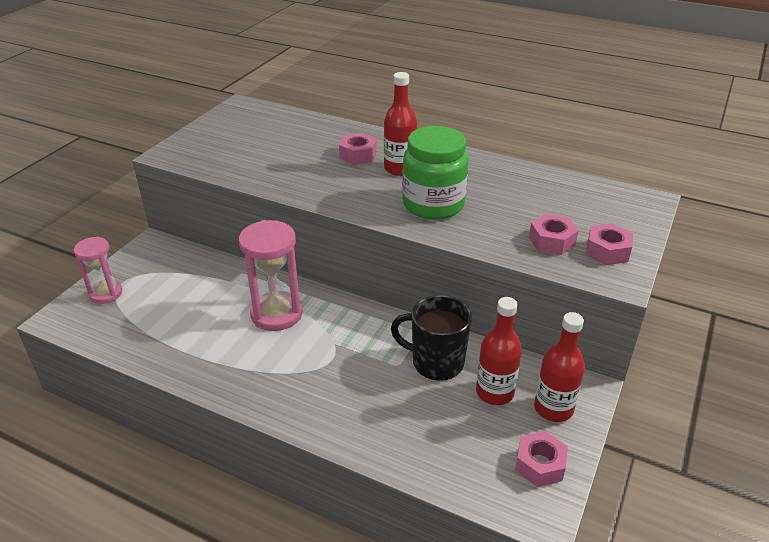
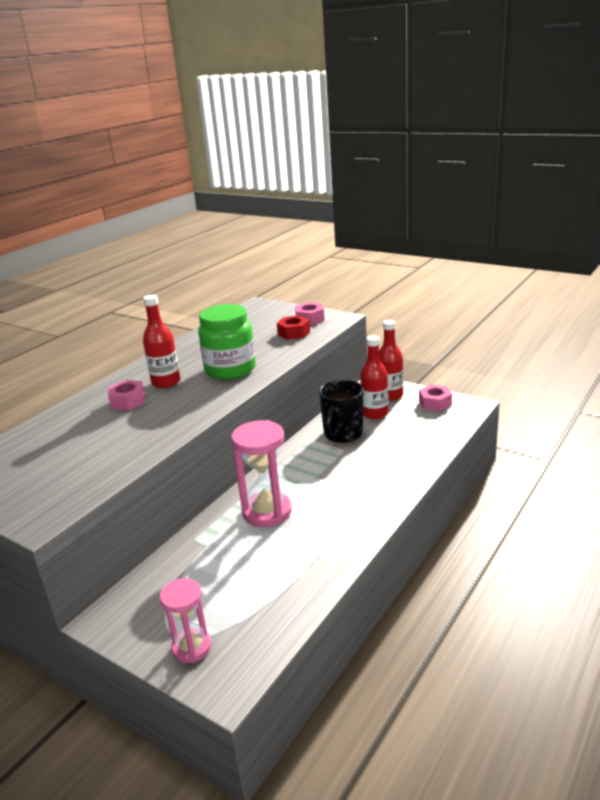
camera: 80 degrees left, 10 degrees down
(552, 241) = (294, 333): pink nut -> red nut

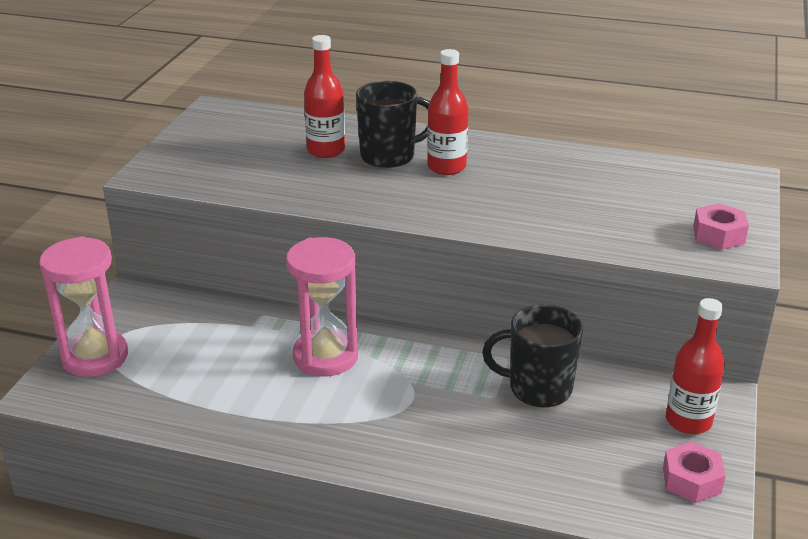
camera: 70 degrees right, 5 degrees up
(128, 401) = (389, 155): pink nut -> black mug
(191, 647) = (95, 357): pink hourglass -> pink hourglass, size x1.58
(230, 369) = (502, 203): green jar -> none
(294, 333) = (653, 230): red nut -> none
(375, 413) = (617, 412): red bottle -> red bottle (326, 150)

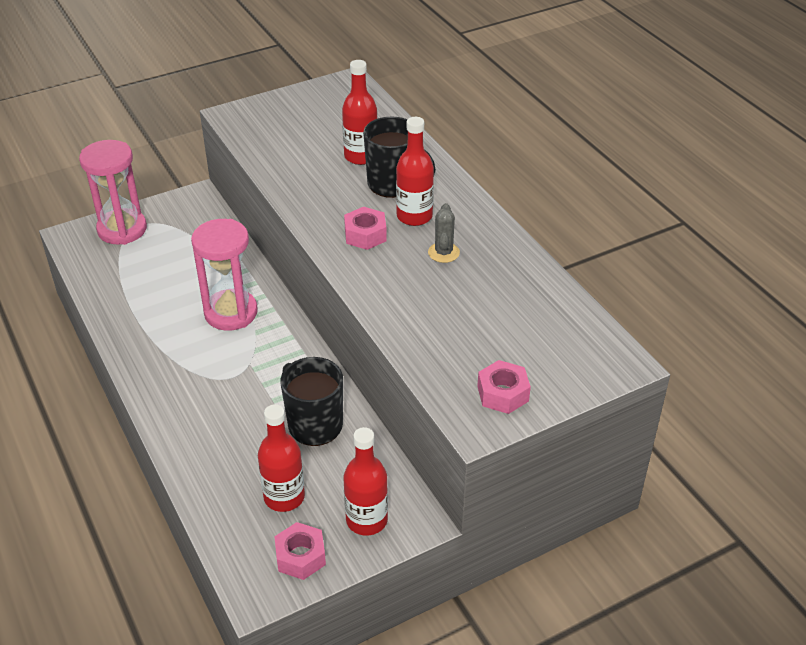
camera: 45 degrees right, 10 degrees up
(433, 196) = (365, 235): none -> pink nut
(513, 178) = (443, 253): none -> grey cactus
(607, 451) = (284, 497): none -> red bottle

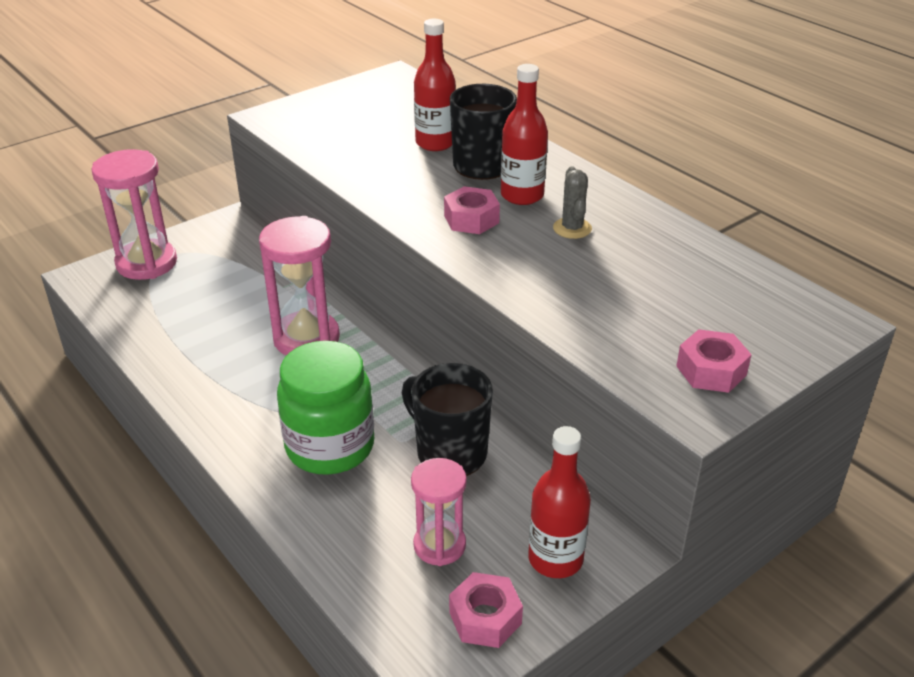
camera: 10 degrees left, 5 degrees down
(225, 407) = (330, 446): none -> green jar
(284, 497) = (439, 545): red bottle -> pink hourglass

